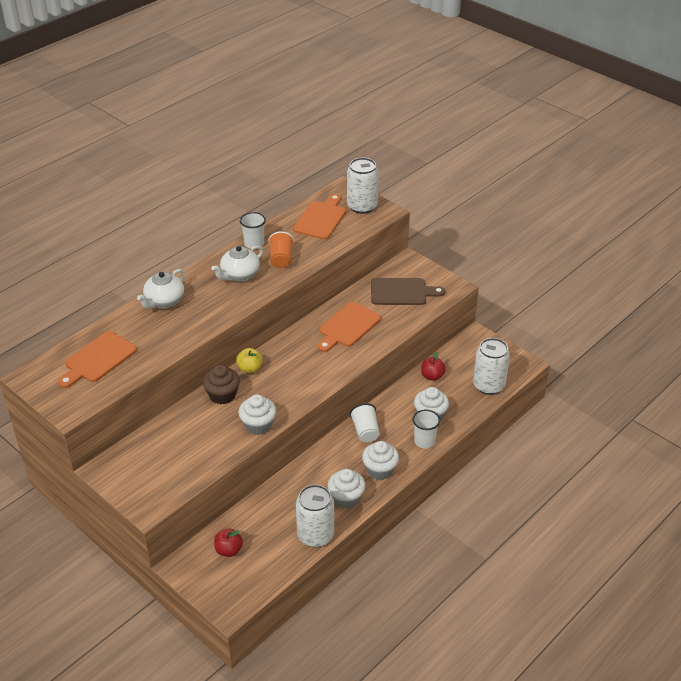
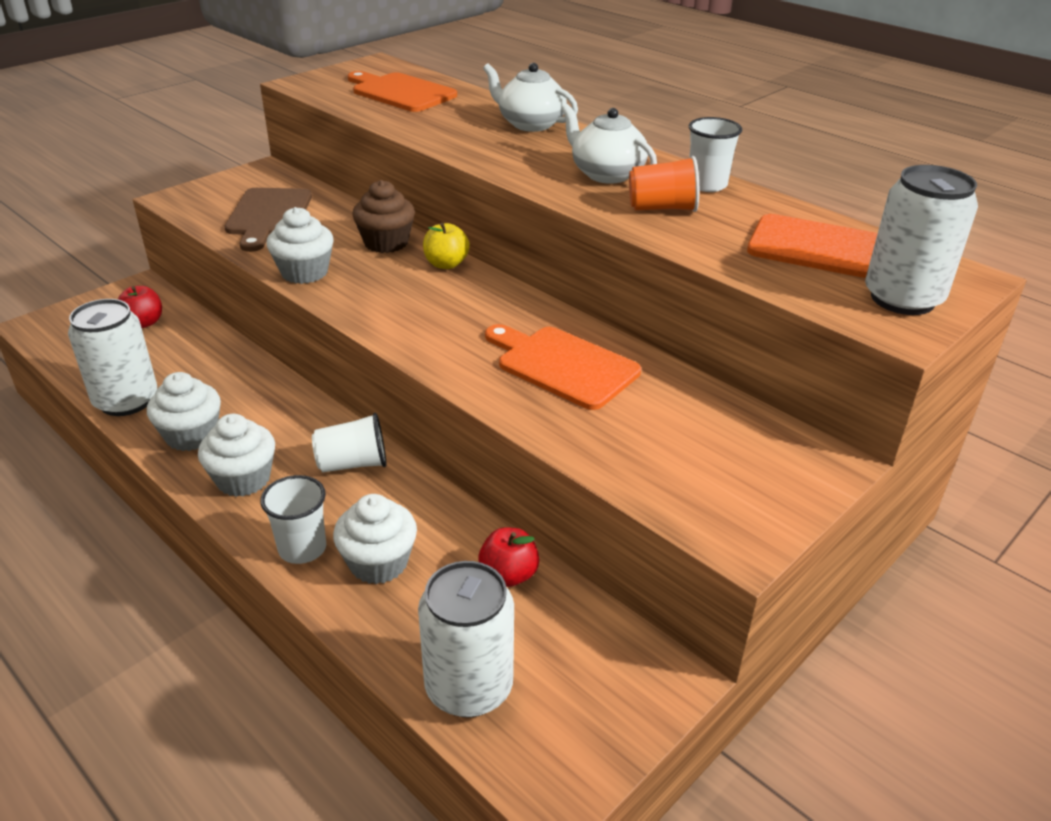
camera: 90 degrees right, 5 degrees down
(401, 292) = (696, 445): brown cutting board -> brown cutting board (268, 215)

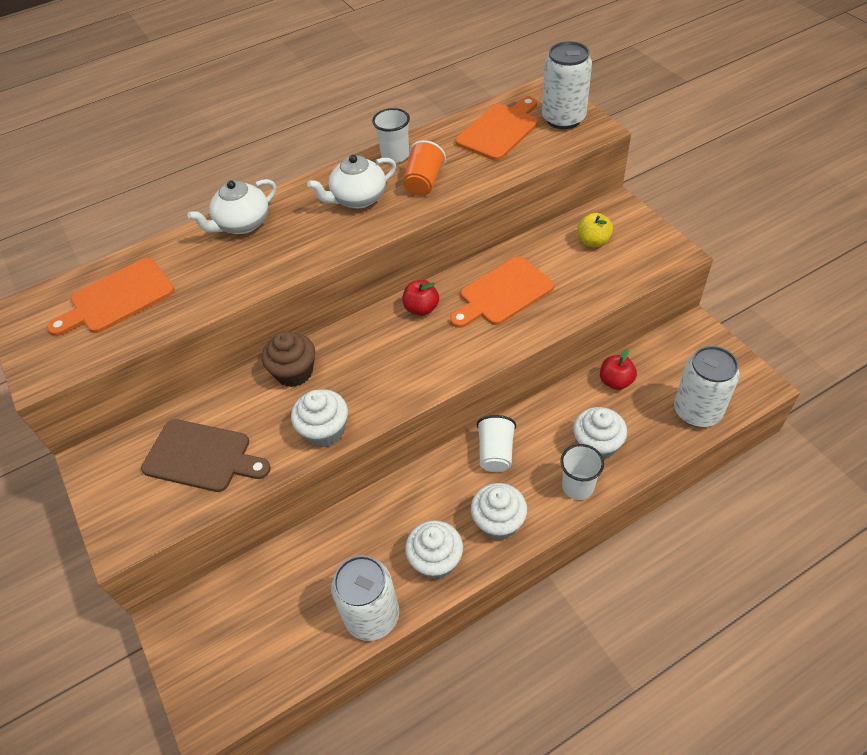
camera: 70 degrees left, 15 degrees up
(144, 323) = (243, 612): red apple -> red apple (421, 308)
(446, 264) = (346, 337): yellow apple -> yellow apple (593, 241)

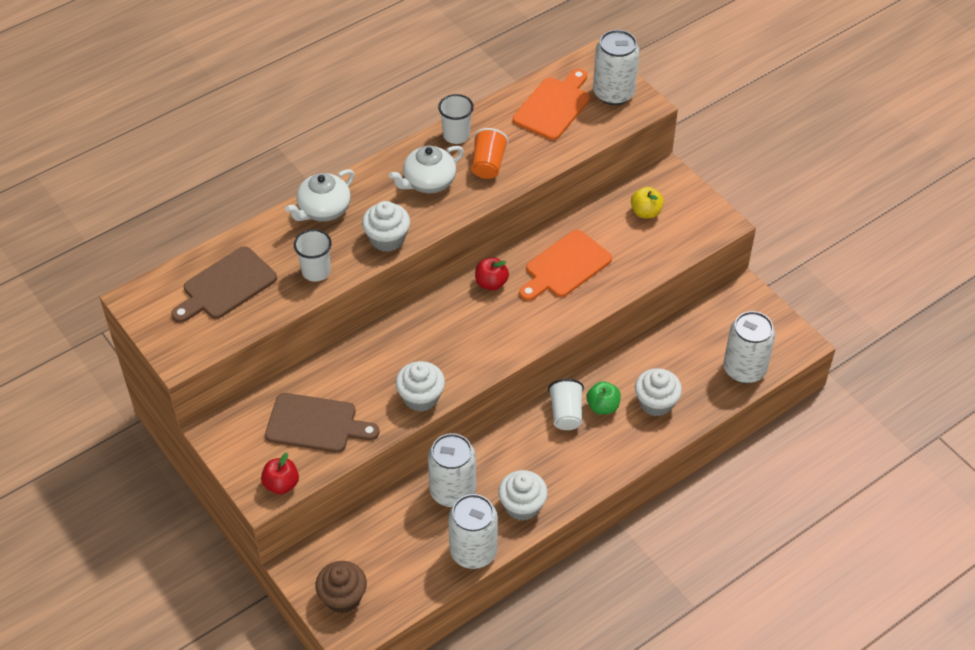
camera: 10 degrees left, 0 degrees up
(117, 298) = (226, 286): orange cutting board -> brown cutting board
(294, 372) = (383, 347): brown cupcake -> brown cupcake (343, 597)
(359, 538) = (452, 491): none -> white can
(498, 522) = (573, 472): white cupcake -> white cupcake (387, 239)
(537, 447) = (603, 406): none -> green apple
(577, 486) = (640, 439): white cup -> white cup (316, 271)
(615, 381) = (671, 344): red apple -> red apple (281, 484)

